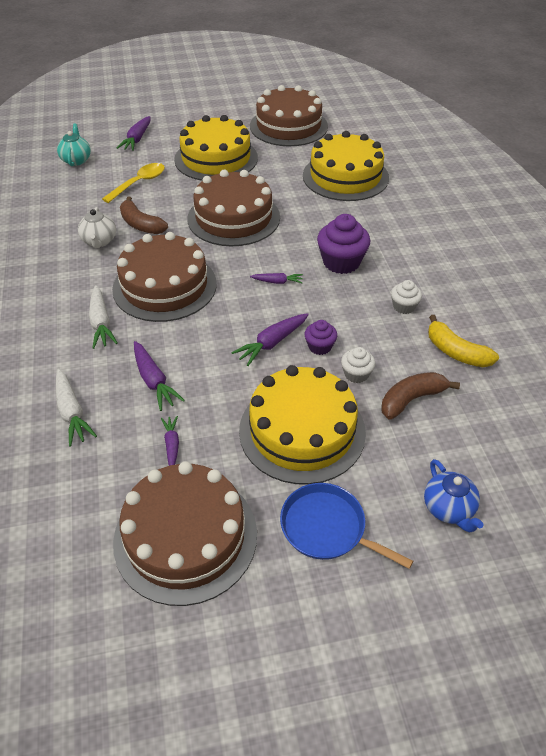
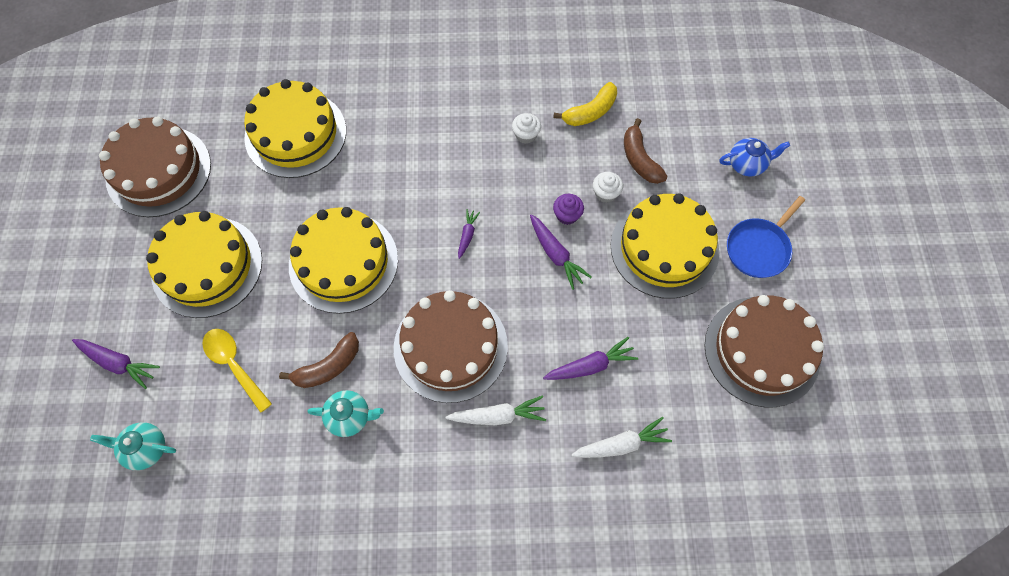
camera: 80 degrees left, 20 degrees up
(99, 241) = (350, 417): white teapot -> turquoise teapot
(172, 445) = (669, 354): purple carrot -> none
(233, 218) = (343, 262): brown cake -> yellow cake
(341, 262) = (449, 171): purple cupcake -> none

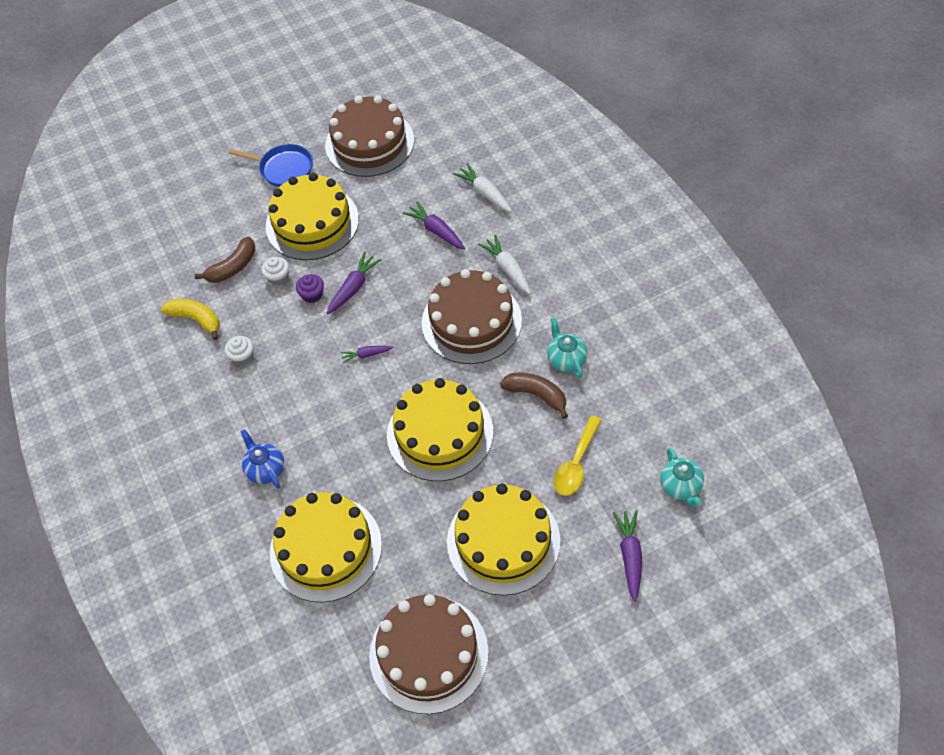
camera: 110 degrees left, 10 degrees down
(747, 164) = (207, 198): blue teapot -> blue teapot (265, 469)

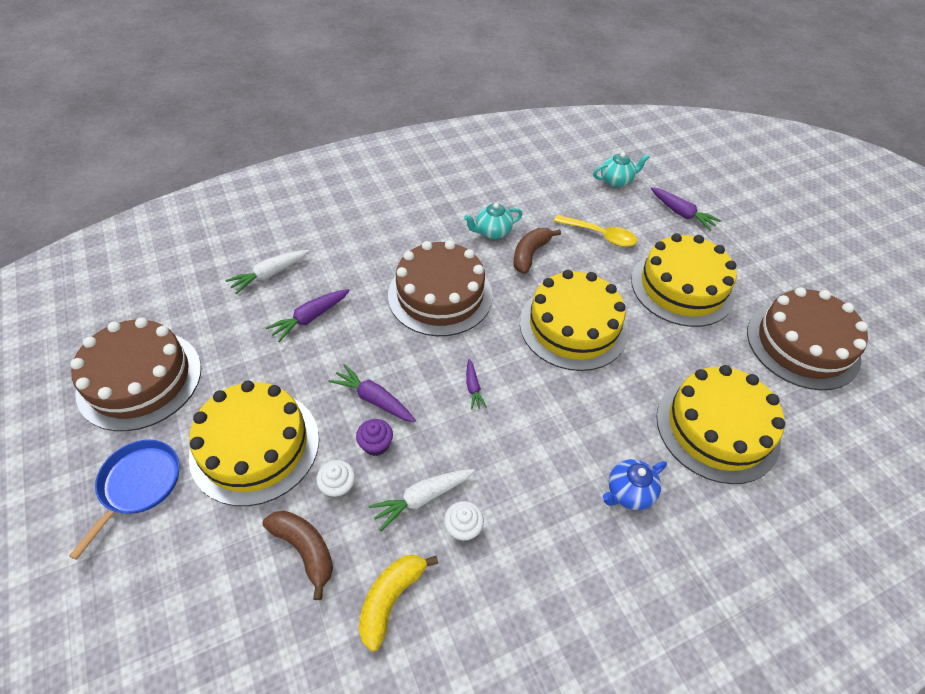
camera: 95 degrees left, 5 degrees down
(507, 269) = (378, 263): white carrot -> white carrot (422, 498)
(630, 556) = (681, 213): purple carrot -> purple carrot turned 135 degrees counterclockwise

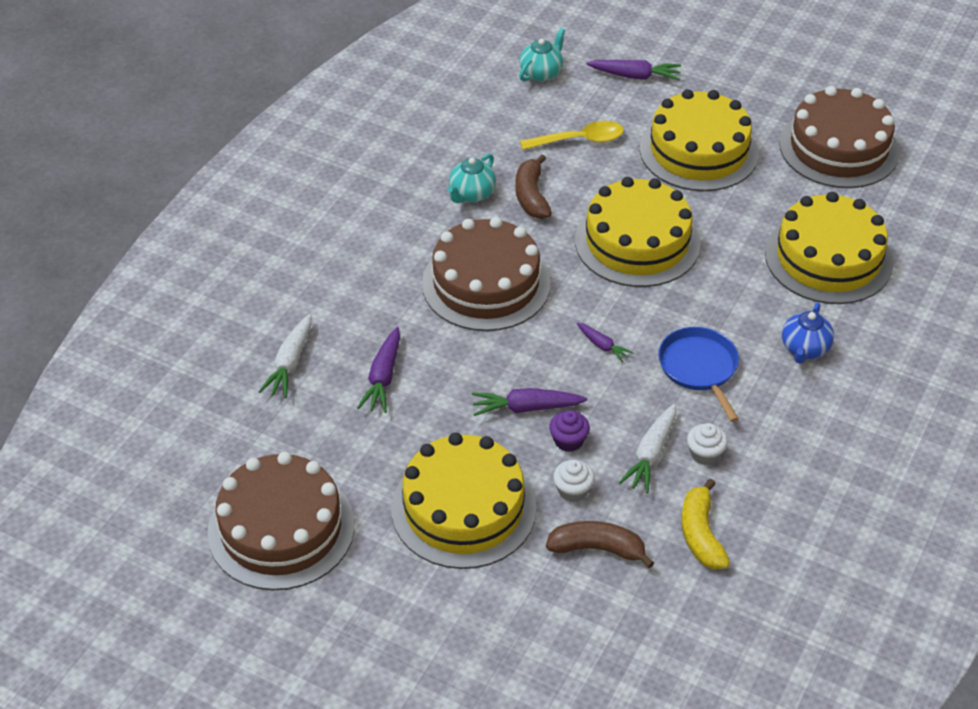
camera: 35 degrees left, 5 degrees down
(138, 484) = (396, 601): blue pan -> blue pan (699, 368)

